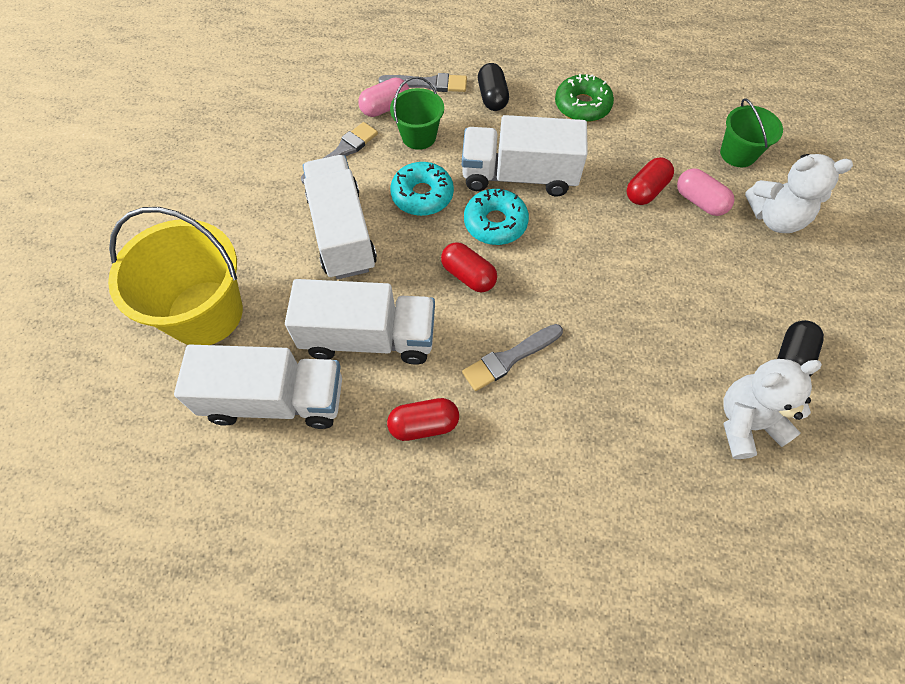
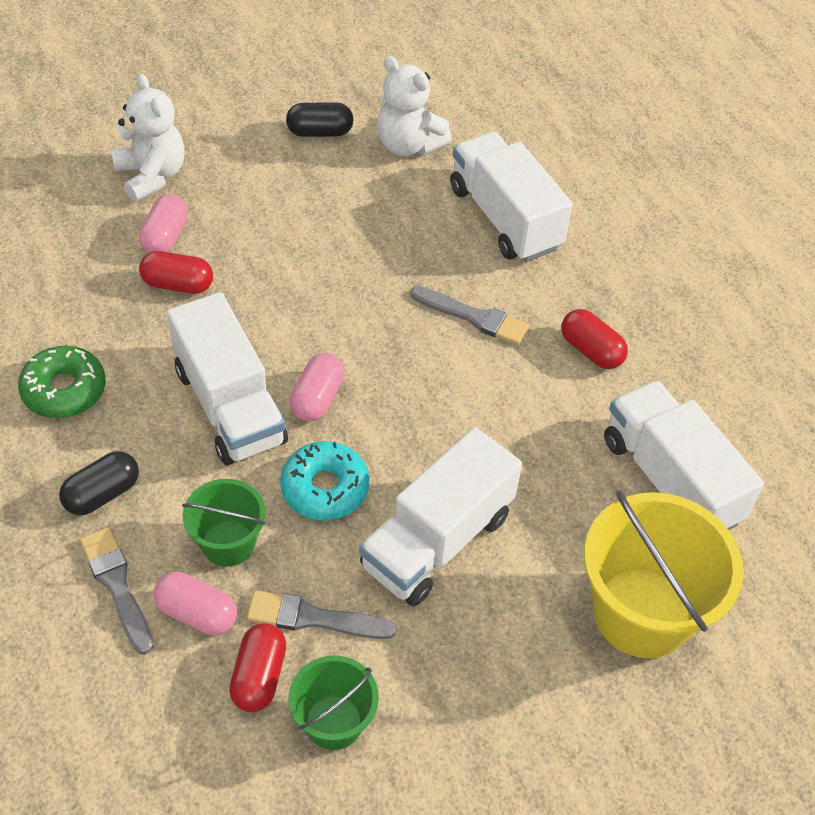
camera: 125 degrees left, 10 degrees down
(368, 337) = (544, 439): white truck -> white truck (505, 218)
(468, 275) = (405, 391): red capsule -> red capsule (259, 676)
(495, 223) = (317, 398): turquoise donut -> pink capsule
(738, 154) = (68, 225): green bucket -> green bucket (333, 722)

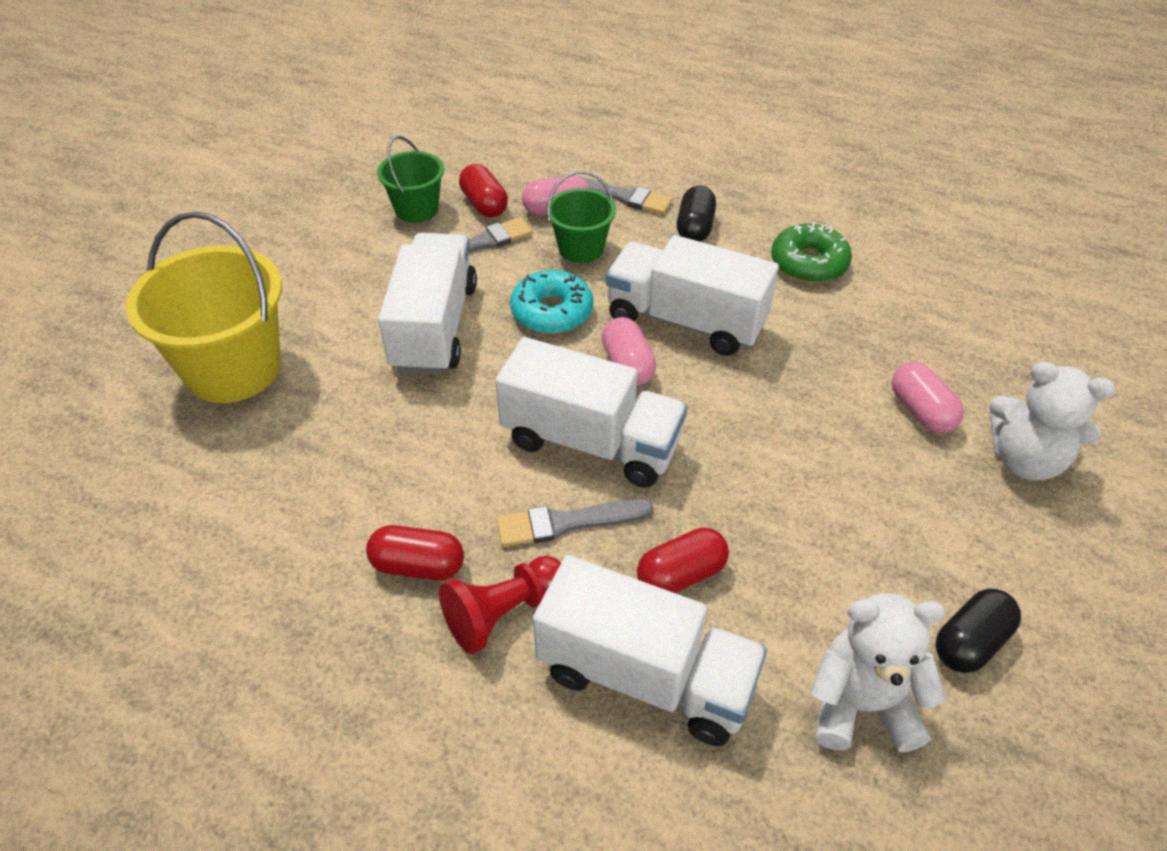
camera: 145 degrees right, 5 degrees down
(178, 284) = (850, 379): red capsule -> red capsule (681, 575)
(557, 293) = (503, 613): none -> red pawn
(670, 480) = (258, 483): white truck -> white truck (591, 442)

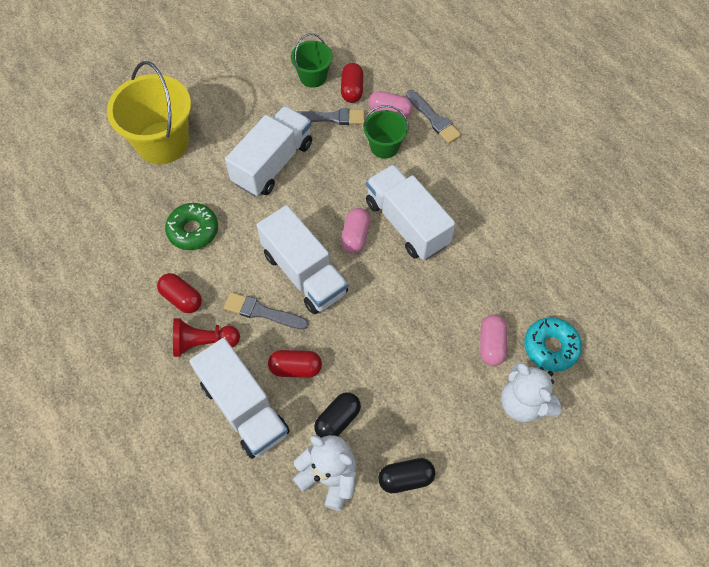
camera: 30 degrees right, 15 degrees up
(552, 312) = (339, 182): turquoise donut -> turquoise donut (550, 347)
(695, 228) = (460, 162): black capsule -> black capsule (337, 420)
(809, 263) = (508, 218): green donut -> green donut (193, 230)

